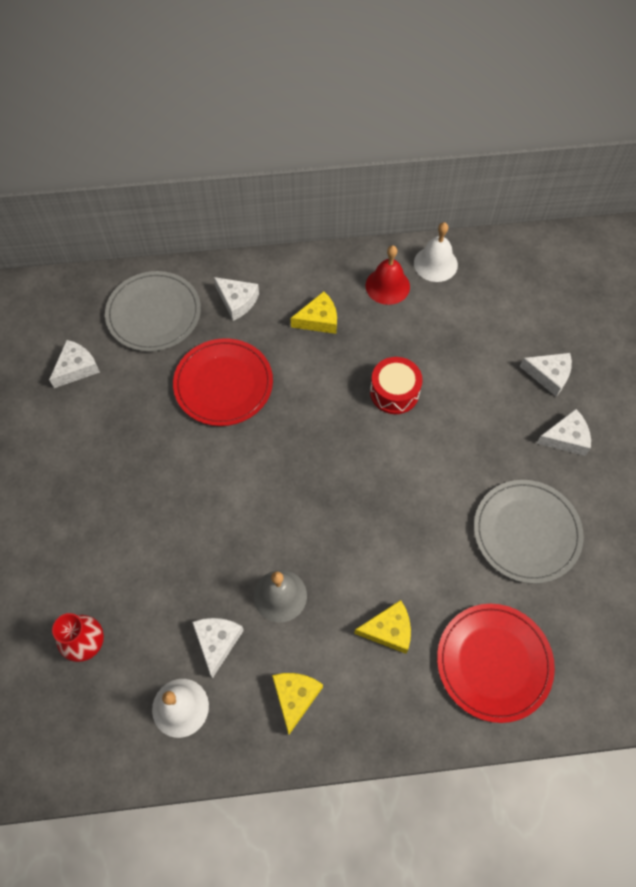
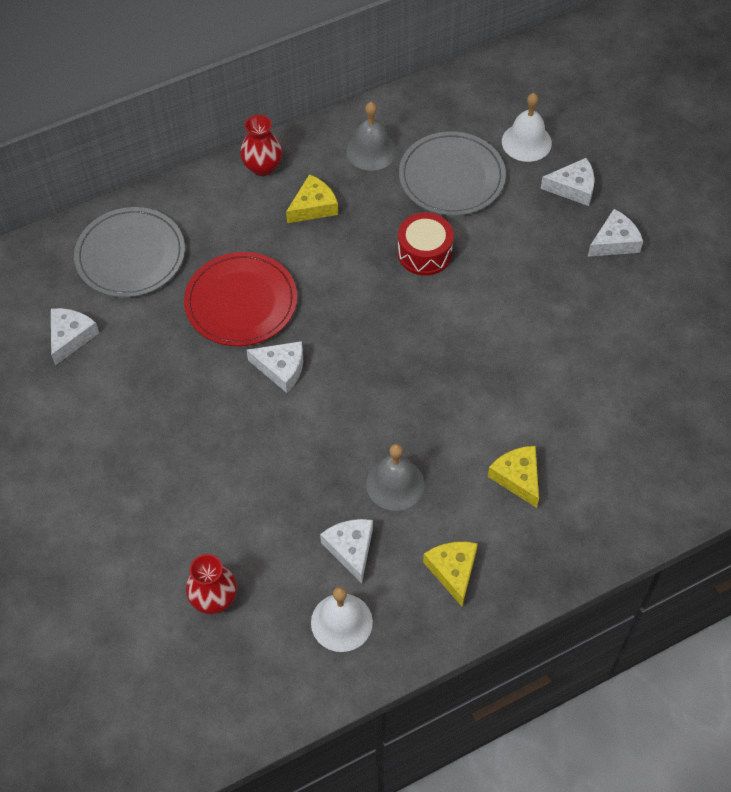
camera: 20 degrees left, 5 degrees down
(237, 301) = (217, 214): white cheese -> white cheese (281, 369)
(292, 272) = (263, 167): none -> red vase
(387, 286) = (371, 151): red bell -> grey bell
(388, 630) = (518, 477): yellow cheese -> yellow cheese turned 90 degrees counterclockwise
(435, 264) = (411, 113): white bell -> white bell (526, 142)
(494, 662) = (631, 470): red plate -> none
(526, 532) = (613, 342): grey plate -> grey plate (451, 177)

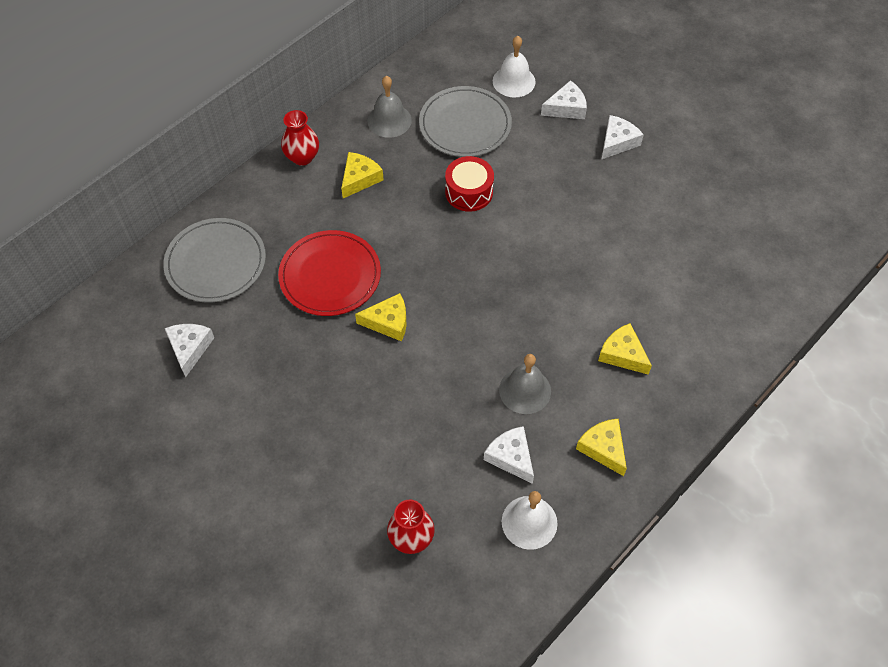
camera: 20 degrees left, 0 degrees up
(281, 369) = (388, 322): white cheese -> yellow cheese

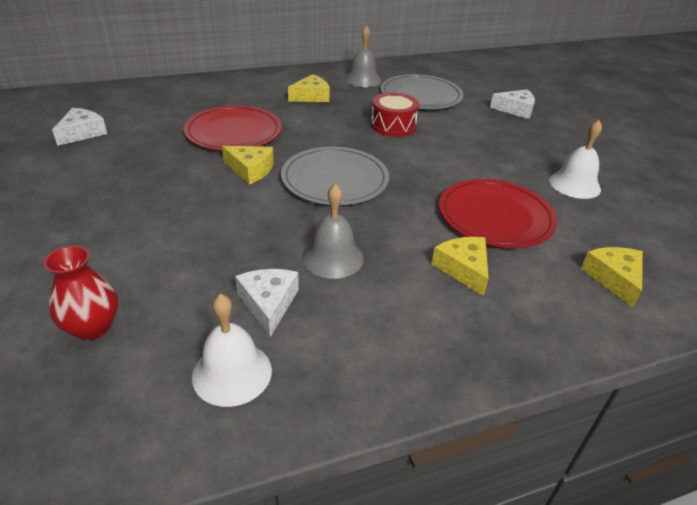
camera: 25 degrees right, 20 degrees down
(216, 262) = (159, 101): grey plate -> grey plate (335, 179)
(302, 157) = (280, 77): red vase -> none
(514, 81) = (479, 88): white bell -> white bell (574, 184)
(603, 448) = (381, 340): yellow cheese -> yellow cheese (614, 279)
(617, 142) = (552, 137): white cheese -> none
(618, 282) = (495, 216): none -> red plate

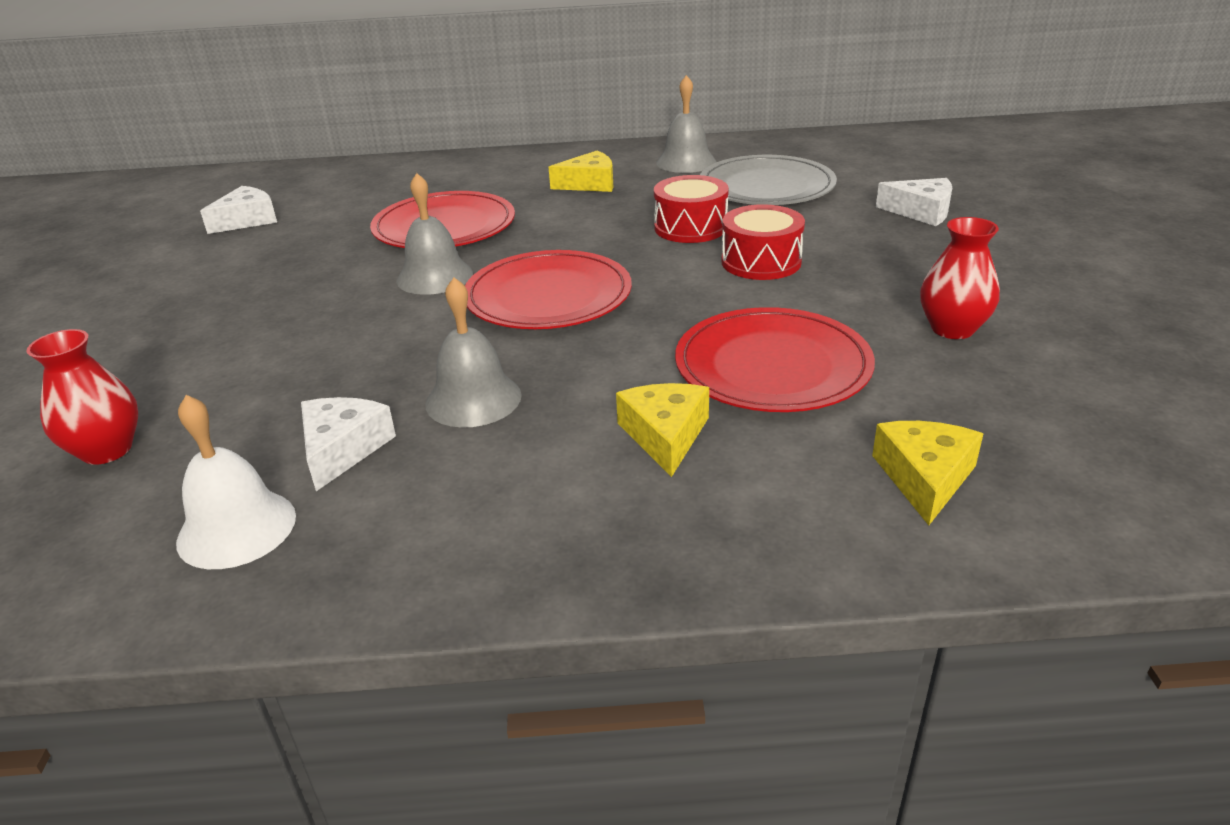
camera: 20 degrees right, 5 degrees down
(250, 170) = (434, 276): yellow cheese -> grey bell
(335, 179) = (548, 296): grey plate -> red plate
(448, 147) = (761, 262): none -> red drum
(574, 184) = (952, 329): white bell -> red vase

